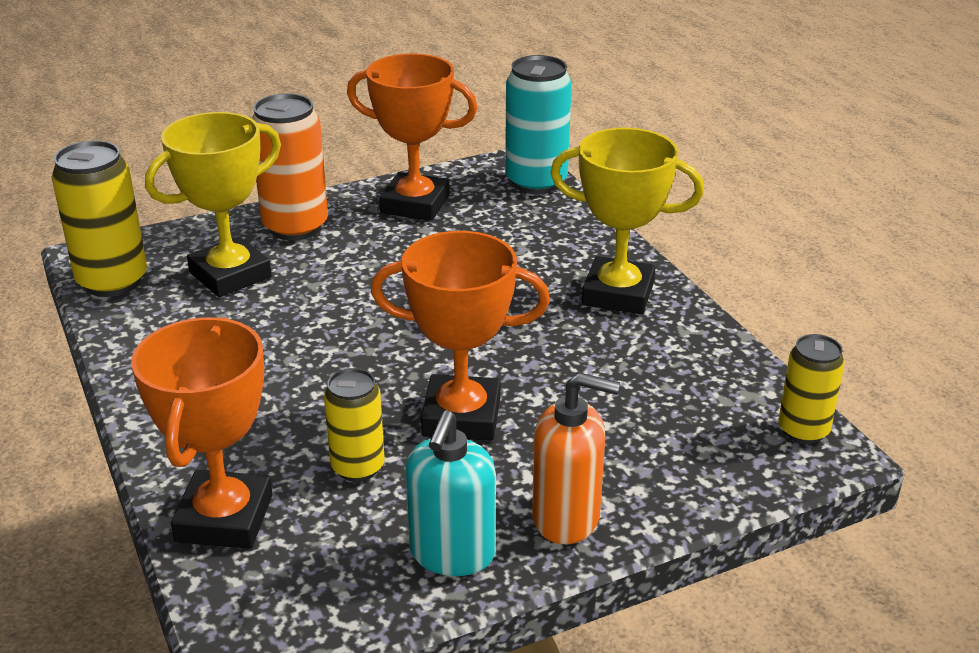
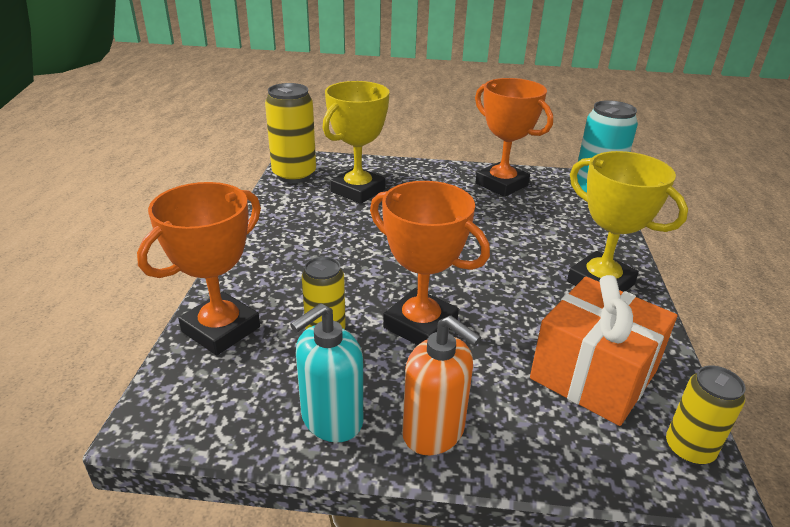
camera: 30 degrees right, 0 degrees up
(230, 275) = (358, 191): yellow trophy -> yellow trophy turned 45 degrees counterclockwise
(295, 227) = (418, 176): orange can -> none
(677, 397) = (593, 375): none -> orange gift

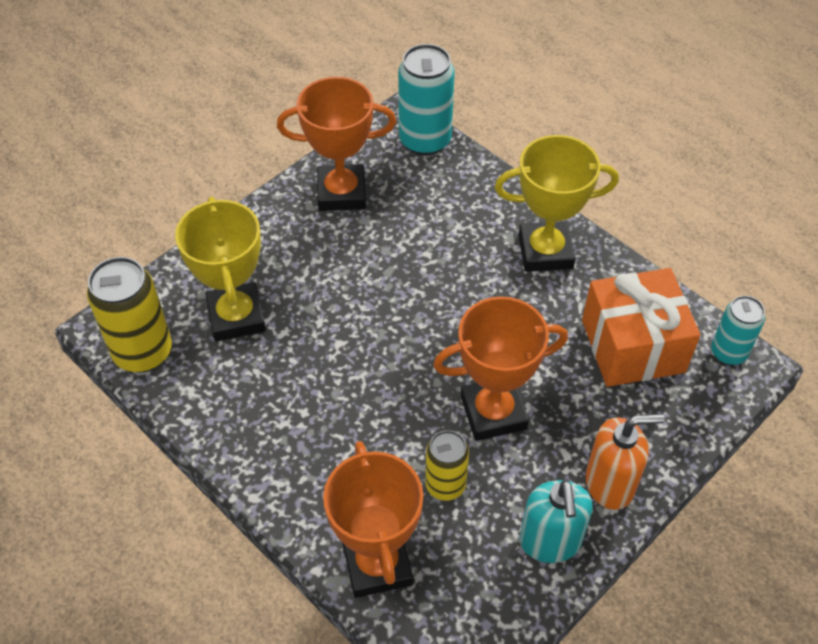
camera: 50 degrees left, 20 degrees up
(689, 449) = (728, 352): yellow can -> turquoise can

